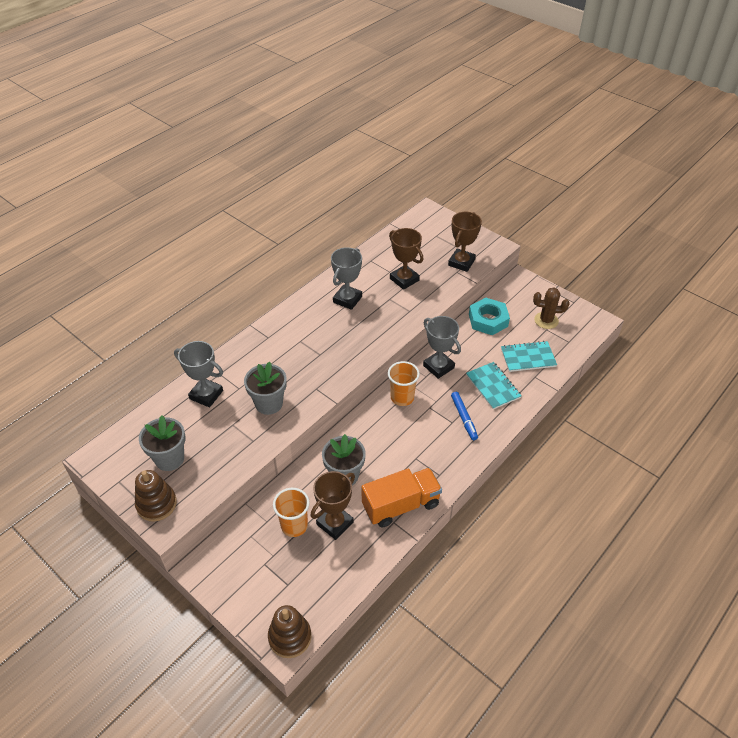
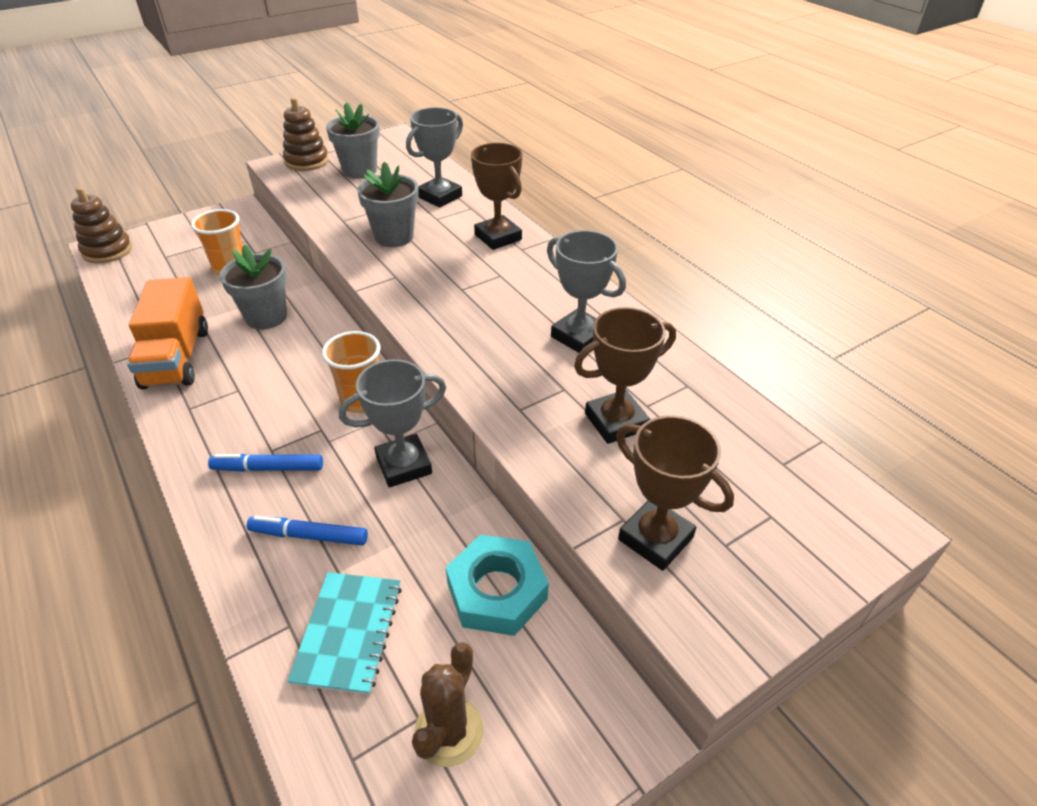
camera: 105 degrees right, 5 degrees down
(335, 523) = (205, 298): brown trophy -> brown trophy (498, 237)
(493, 386) = (309, 536): turquoise notebook -> blue marker

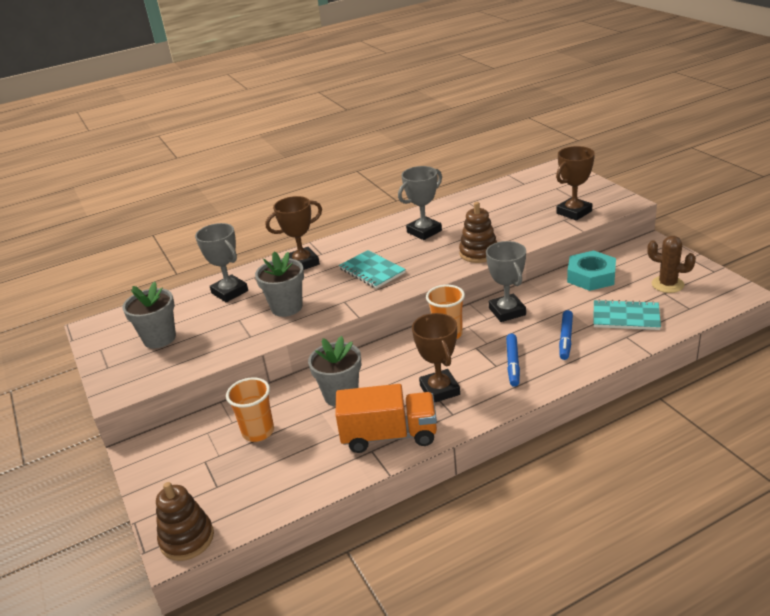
camera: 80 degrees left, 10 degrees down
(307, 161) = (121, 374): brown stacking toy -> brown stacking toy (478, 253)
(466, 293) = (372, 271): none -> turquoise notebook
(616, 422) = (498, 221): brown trophy -> brown trophy (439, 390)

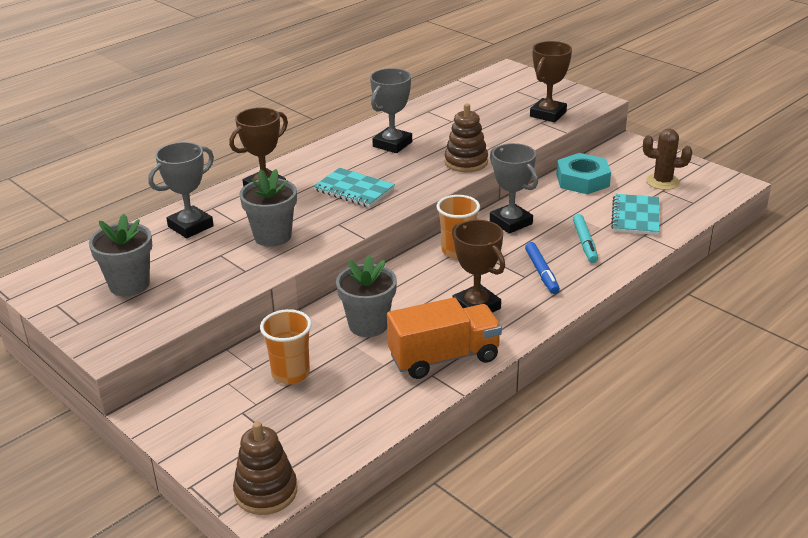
camera: 20 degrees left, 0 degrees up
(229, 292) = (190, 226): grey trophy -> grey trophy turned 75 degrees counterclockwise
(566, 338) = (585, 243): blue marker -> turquoise marker
(626, 317) = (635, 216): turquoise notebook -> turquoise notebook turned 75 degrees counterclockwise

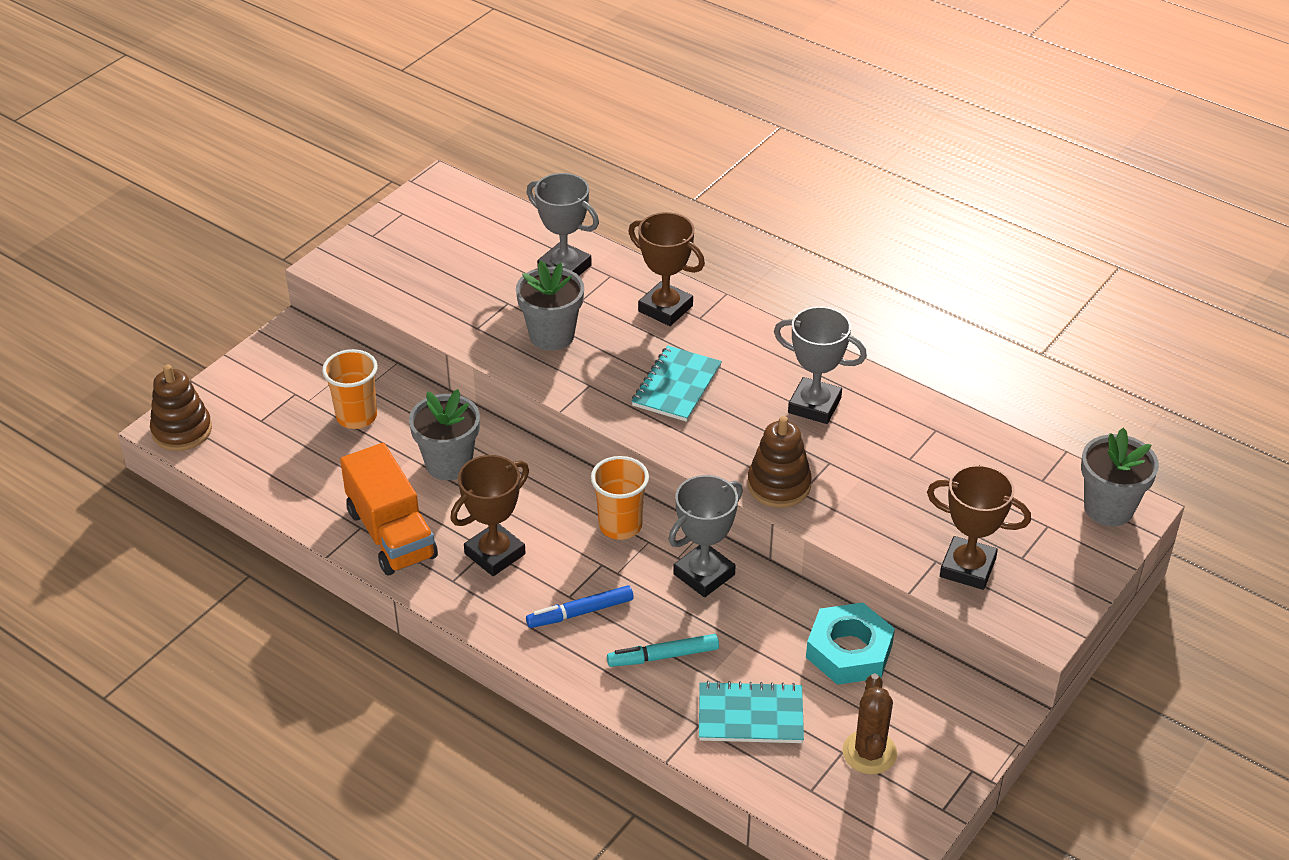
camera: 80 degrees right, 10 degrees up
(129, 285) = (441, 251): grey flower pot -> grey flower pot (1108, 508)

